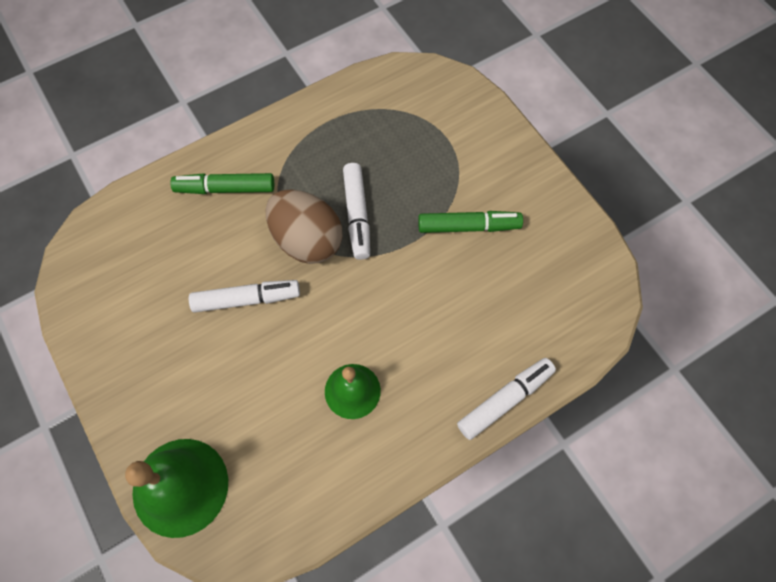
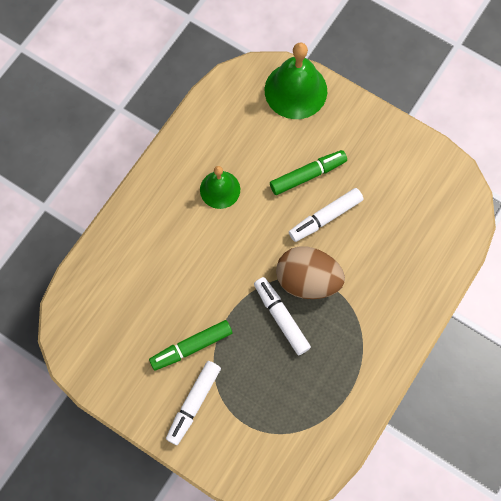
camera: 155 degrees right, 5 degrees up
(225, 188) = (393, 293): green marker -> green marker (307, 175)
(505, 400) = (116, 228): white marker -> white marker (194, 403)

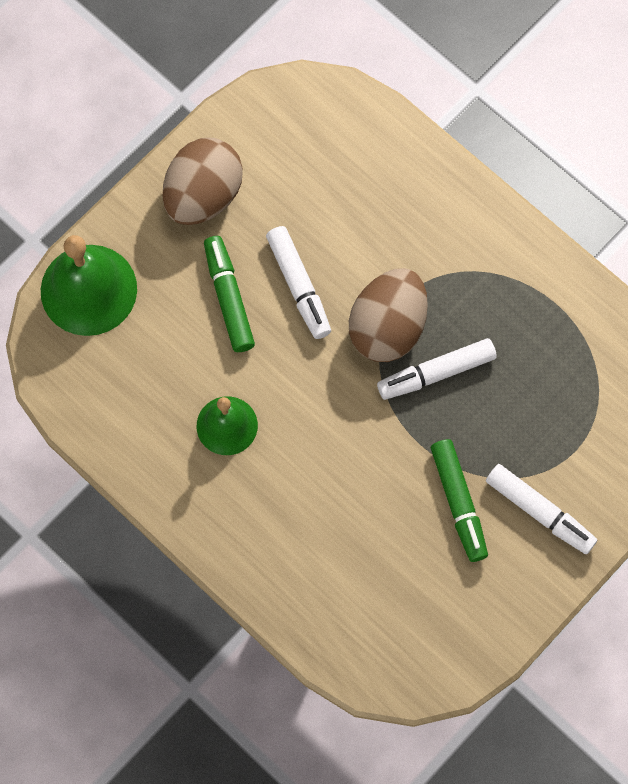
camera: 80 degrees left, 0 degrees up
(376, 146) = (203, 195): none -> brown egg

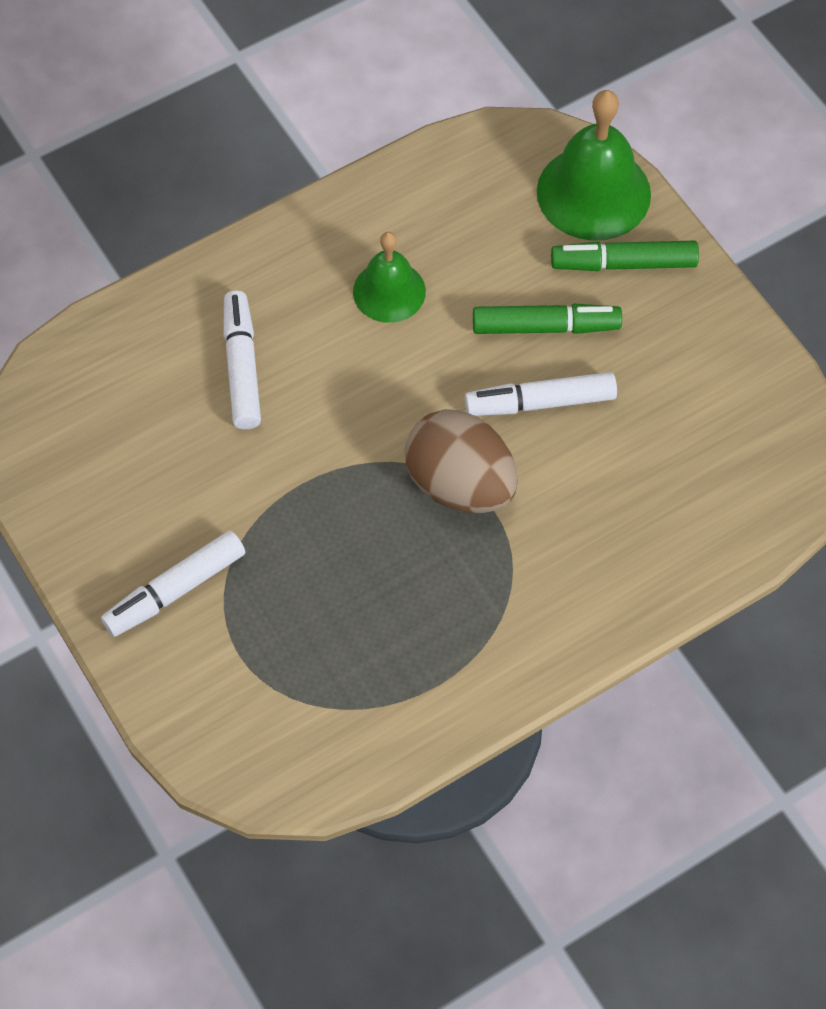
camera: 105 degrees right, 10 degrees down
(203, 195) = (684, 329): brown egg -> none
(436, 373) = (386, 523): white marker -> white marker (242, 367)
(458, 502) = (217, 505): green marker -> green marker (624, 264)

